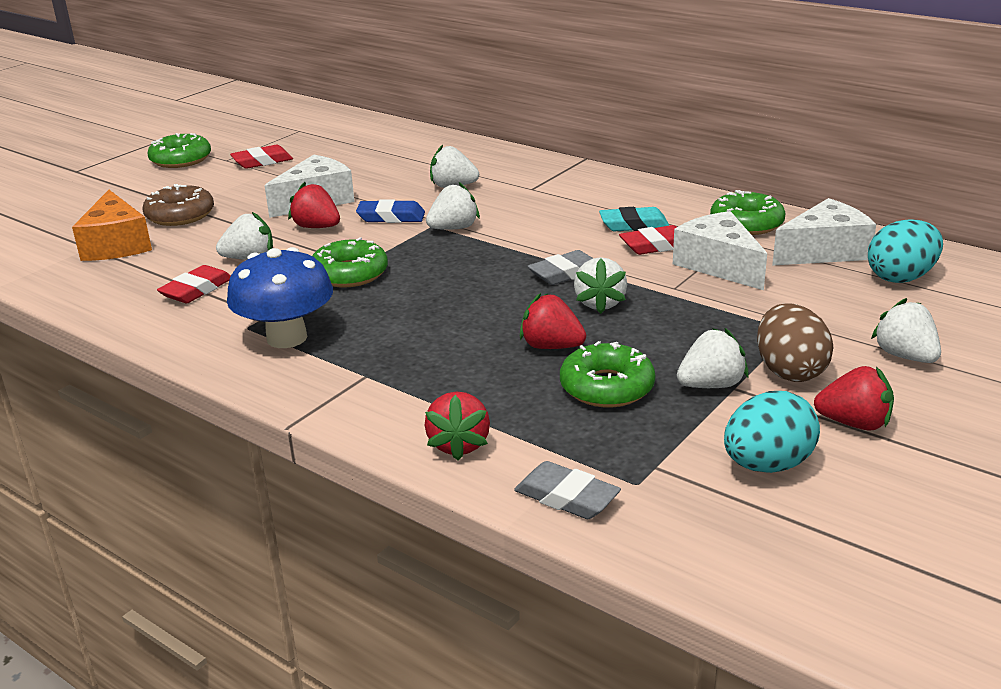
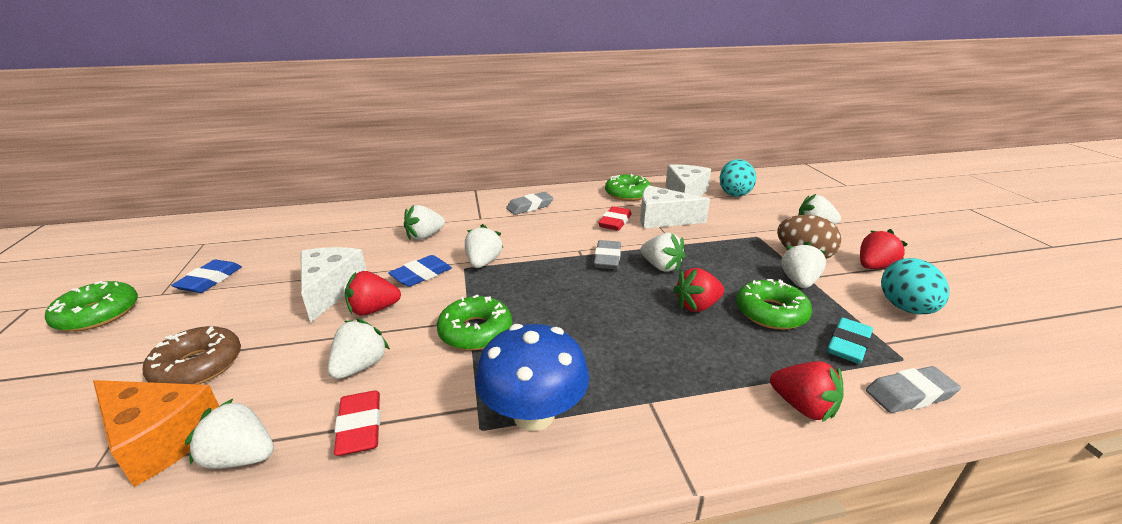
camera: 50 degrees left, 0 degrees up
(131, 272) = (241, 457): none -> white strawberry
(262, 161) = (210, 280): red eraser -> blue eraser
(602, 195) = (530, 207): none -> grey eraser
(634, 225) = (580, 216): turquoise eraser -> turquoise eraser (848, 345)

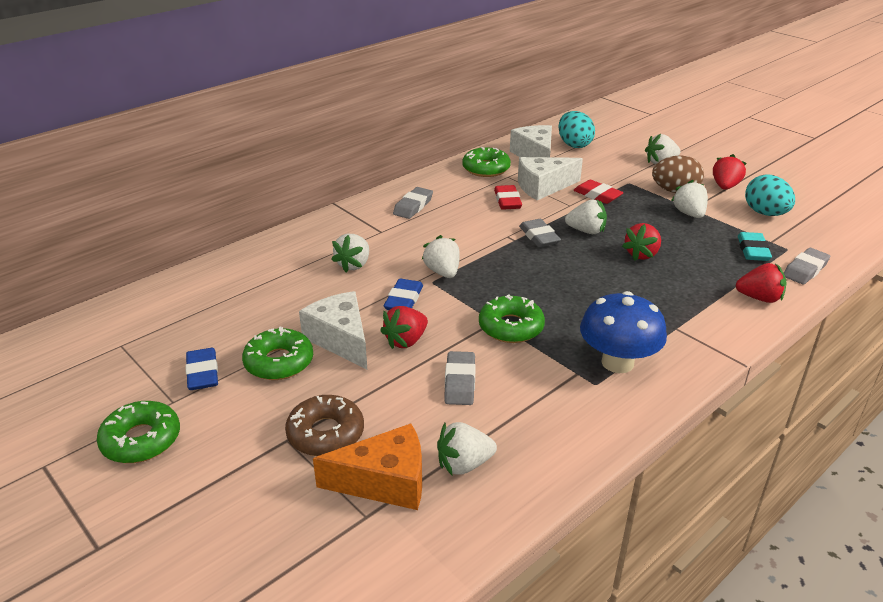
camera: 30 degrees left, 5 degrees up
(360, 366) = (460, 382): white strawberry -> grey eraser
(360, 427) = (517, 415): red eraser -> red eraser (597, 195)
(771, 312) = (691, 243): green donut -> green donut (279, 362)

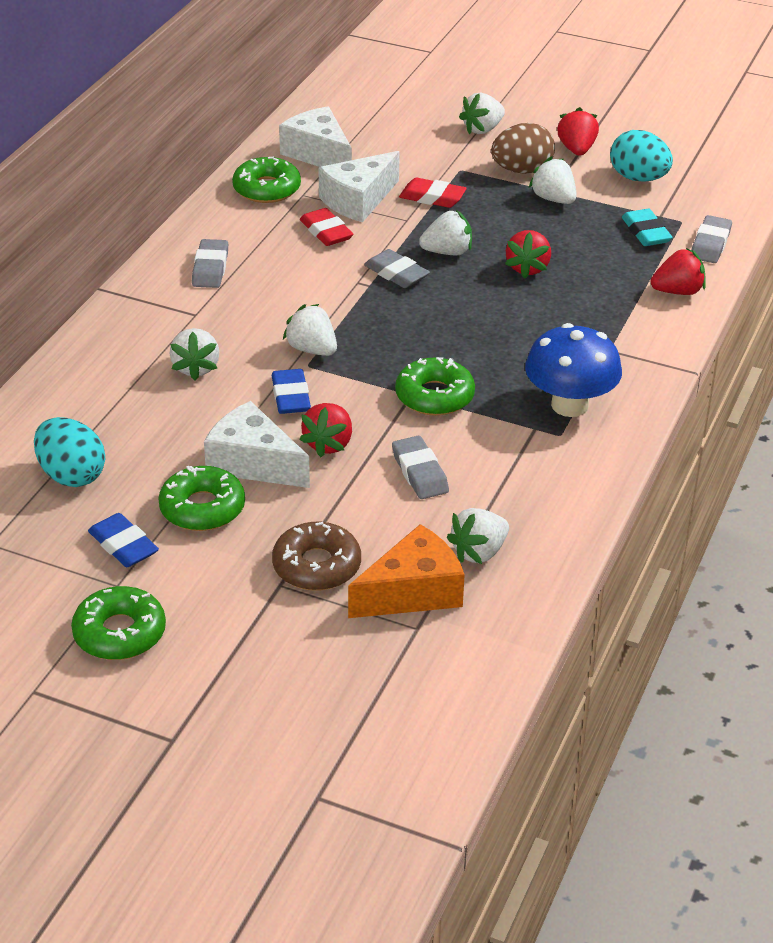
camera: 25 degrees left, 5 degrees up
(574, 145) = (359, 125): turquoise egg -> turquoise egg (71, 475)

